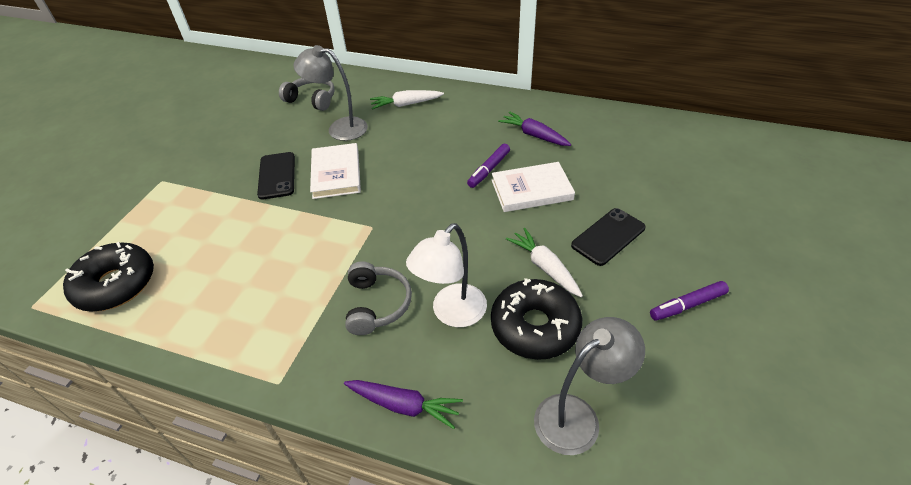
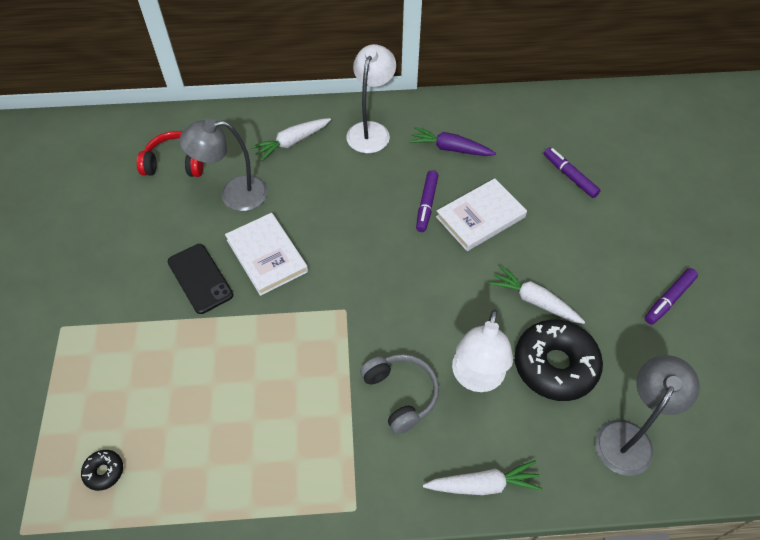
camera: 25 degrees left, 10 degrees up
(116, 284) = (104, 471): black donut -> black donut, size x0.43
(312, 99) = (175, 163): grey headphones -> red headphones
(404, 405) = (483, 484): purple carrot -> white carrot
(474, 109) = (371, 130): none -> white lamp
(608, 236) = (574, 249): black phone -> none
(635, 179) = (570, 176): none -> purple marker

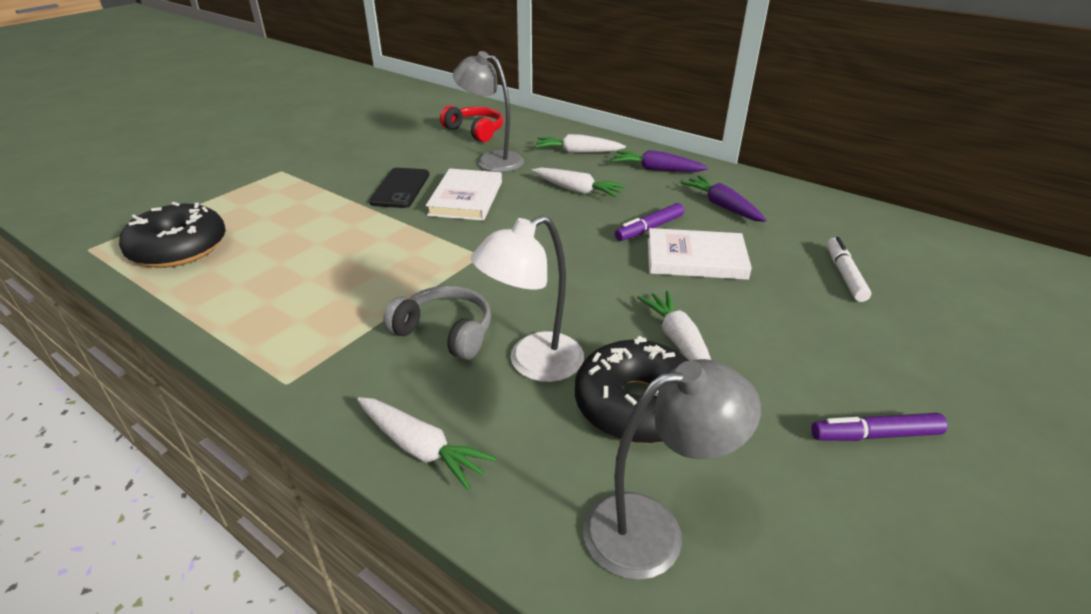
camera: 40 degrees right, 20 degrees down
(104, 471) = (179, 248): black donut -> black donut, size x2.30
(338, 192) = (577, 190): none -> white carrot
(371, 130) = (657, 170): white lamp -> purple carrot
(401, 394) = (445, 332): grey headphones -> grey headphones turned 75 degrees counterclockwise
(570, 176) = (844, 275): purple marker -> white marker

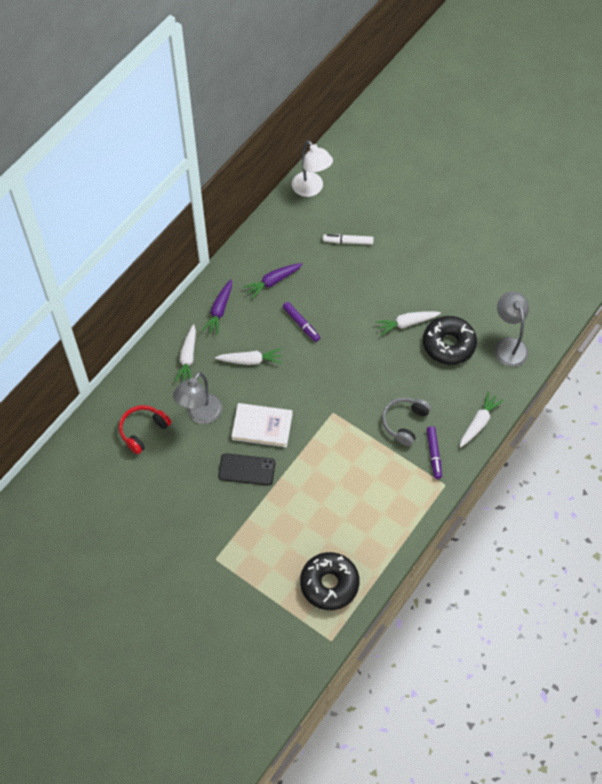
camera: 90 degrees left, 25 degrees up
(533, 363) = (425, 384): white lamp -> white lamp (311, 189)
(577, 190) = (250, 360): white carrot -> white carrot turned 60 degrees clockwise
(696, 259) = (334, 305): white book -> none
(875, 435) = (459, 266): purple marker -> purple marker (434, 454)

